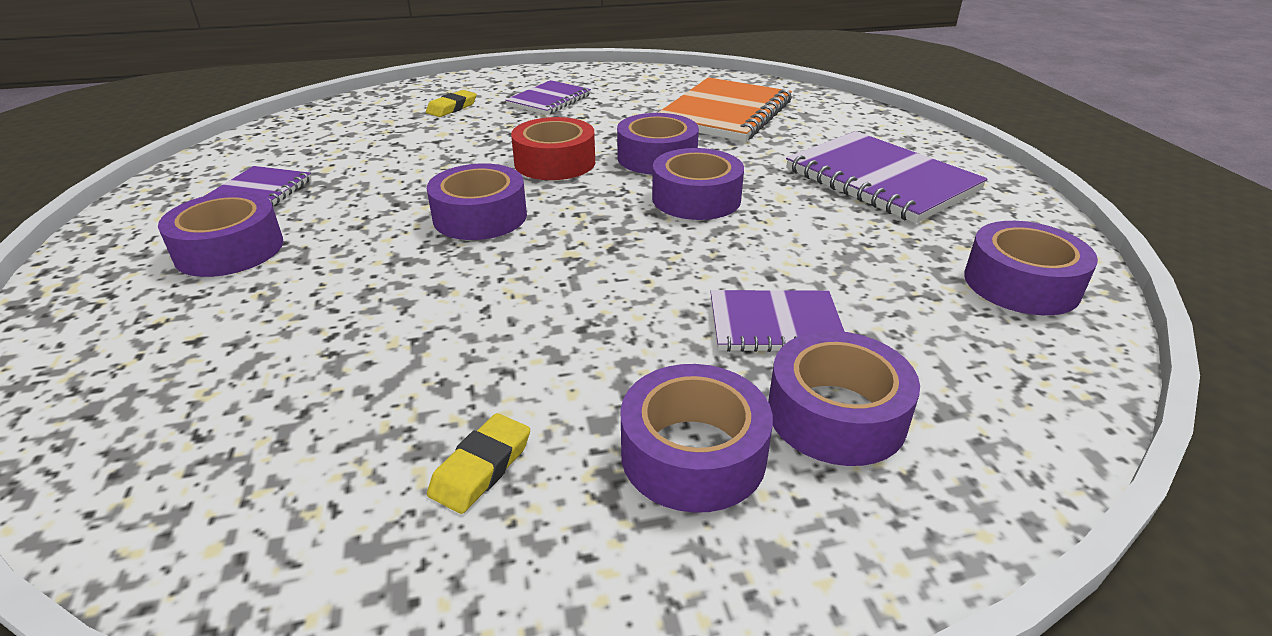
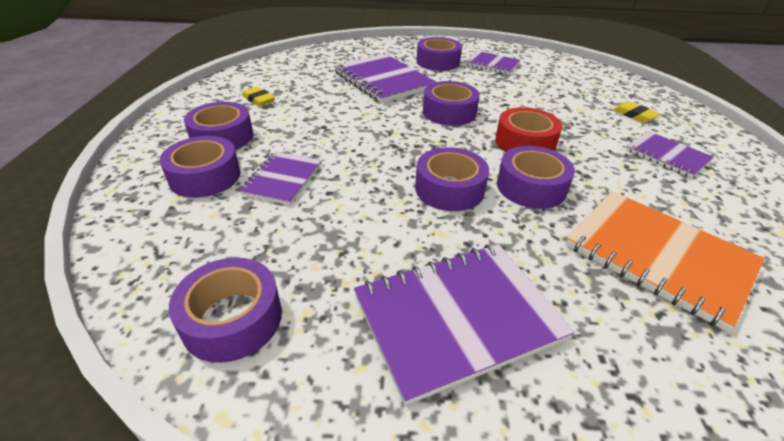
camera: 105 degrees right, 5 degrees up
(341, 300) = (383, 81): none -> purple notebook

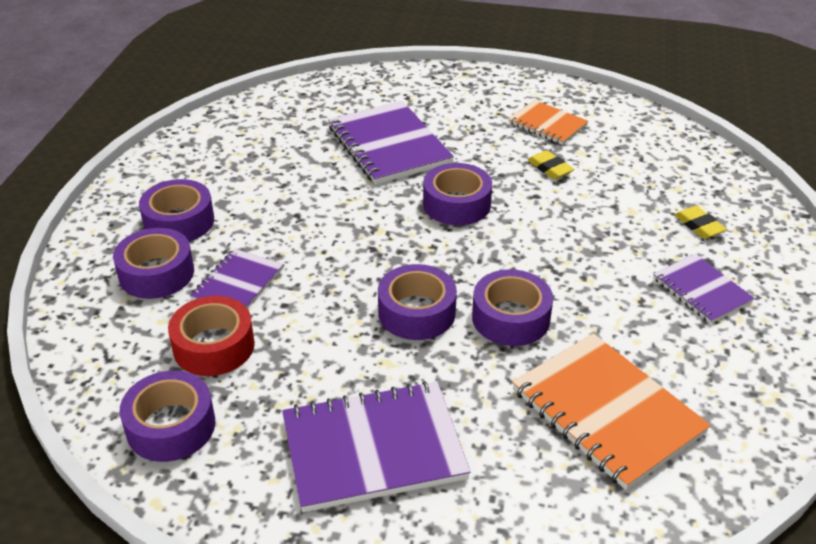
camera: 10 degrees right, 0 degrees up
(258, 99) = (227, 167): yellow eraser -> yellow eraser (550, 168)
(438, 62) = (473, 116): purple tape -> none
(491, 64) = (547, 124): purple notebook -> orange notebook
(525, 142) = (532, 257): red tape -> red tape (214, 346)

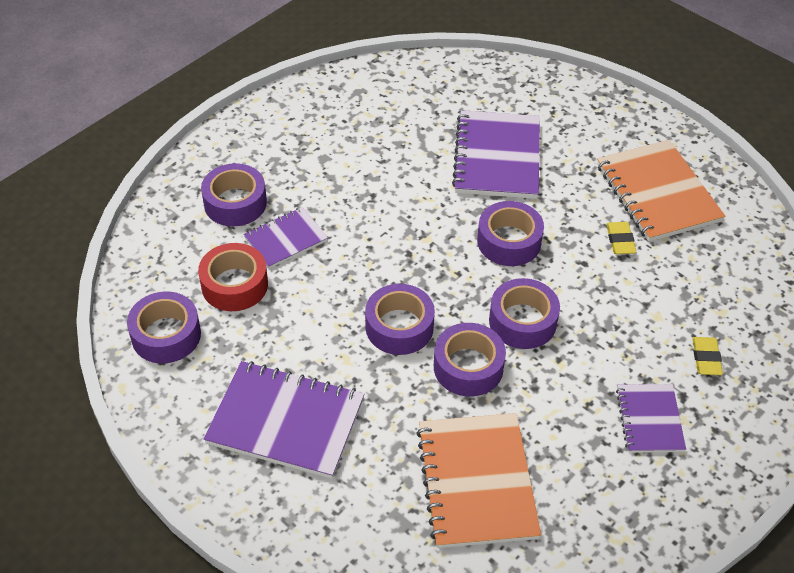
camera: 30 degrees right, 10 degrees up
(179, 221) = (281, 162): purple tape -> purple tape (522, 321)
(547, 124) = (657, 193): orange notebook -> orange notebook, size x1.73

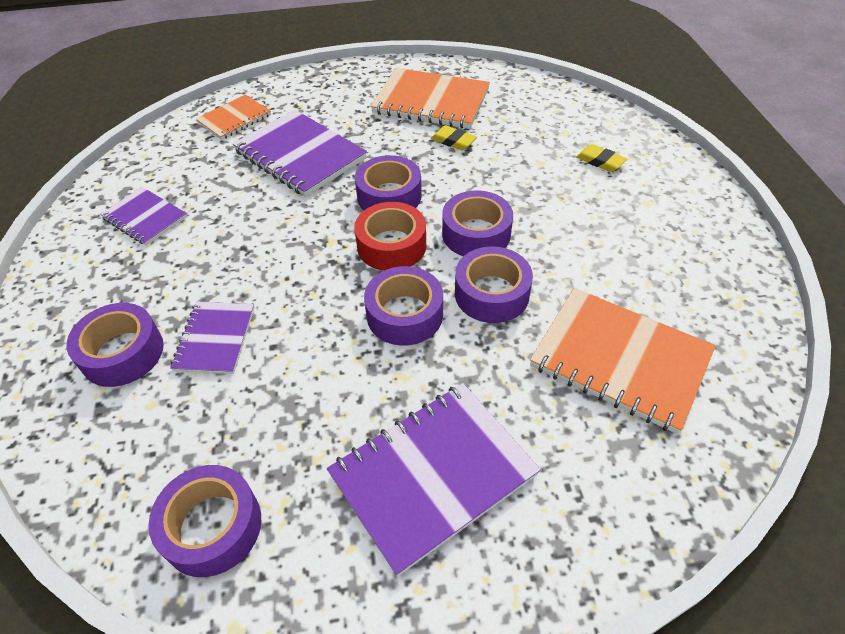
camera: 50 degrees left, 0 degrees up
(234, 285) = (219, 416): red tape -> red tape (391, 245)
(495, 89) = (234, 119): none -> orange notebook
(649, 420) = (633, 219): purple notebook -> purple notebook (145, 218)

